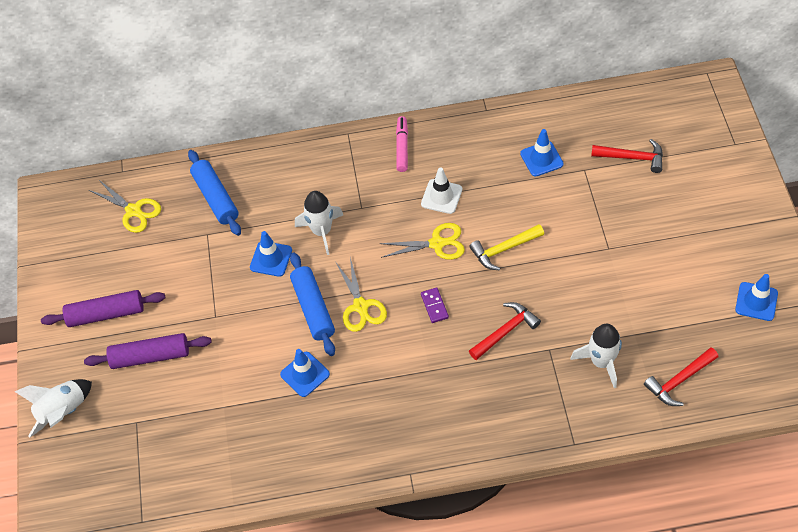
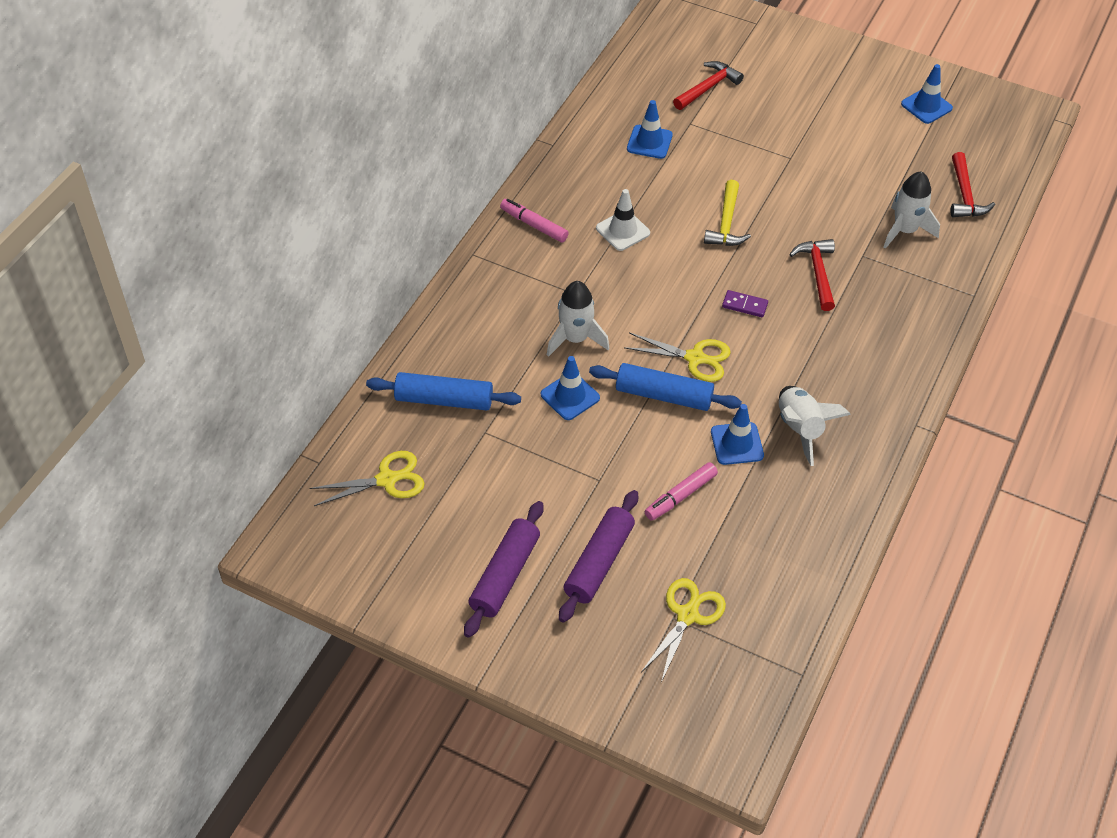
camera: 60 degrees left, 5 degrees down
(63, 411) = (601, 680): white rocket -> white rocket (800, 429)
(236, 368) = (681, 496): none -> pink marker
(437, 243) = (674, 264): yellow scissors -> yellow scissors (687, 615)

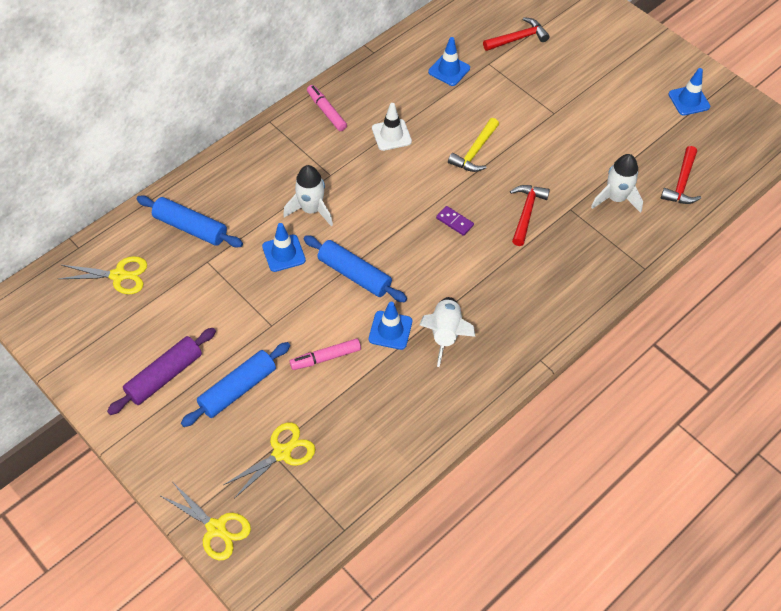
camera: 20 degrees right, 5 degrees up
(598, 562) = (237, 389): purple rolling pin -> blue rolling pin
(695, 358) = (394, 252): yellow scissors -> yellow scissors (216, 528)

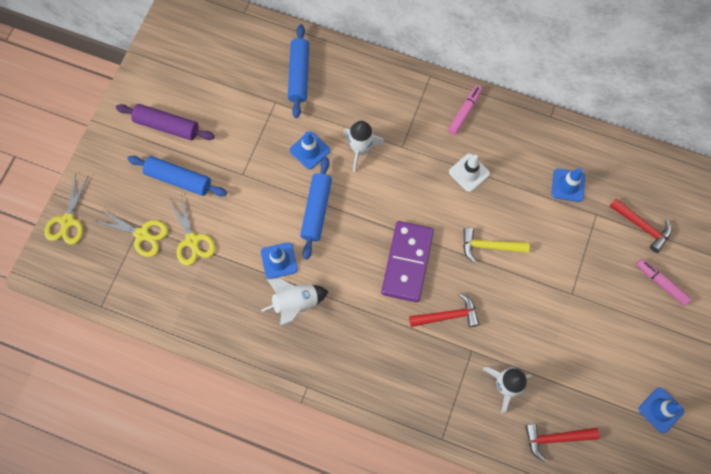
camera: 65 degrees right, 15 degrees up
(118, 275) = (233, 51): yellow scissors -> yellow scissors (192, 240)
(326, 358) = (233, 226): pink marker -> pink marker (661, 283)
(454, 222) = (407, 262): purple domino -> purple domino, size x2.43

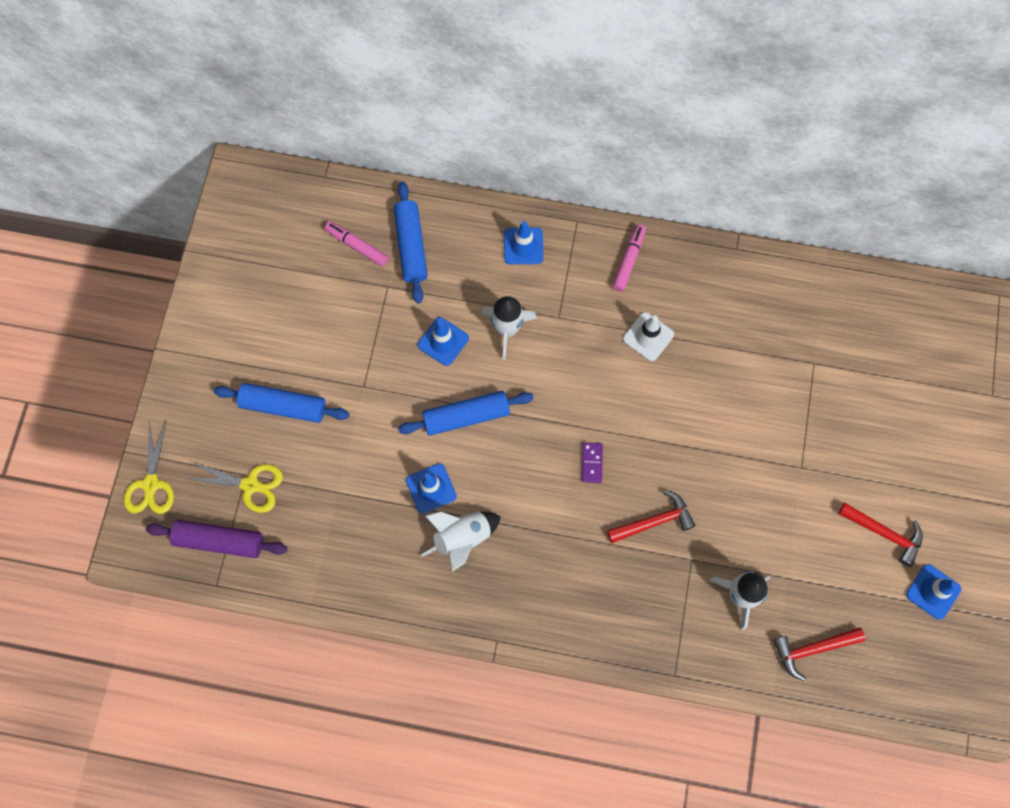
camera: 10 degrees left, 0 degrees up
(167, 126) = (255, 340): purple rolling pin -> purple rolling pin (219, 541)
(192, 240) = (316, 482): yellow scissors -> none
(316, 210) = (466, 416): blue rolling pin -> blue rolling pin turned 75 degrees clockwise
(407, 262) = (591, 463): purple domino -> purple domino, size x0.41
(489, 246) = (690, 425): yellow hammer -> none
(568, 185) = (773, 332): blue traffic cone -> blue traffic cone (523, 246)
(642, 226) = (872, 369): red hammer -> red hammer (884, 533)
(661, 283) = (907, 435): pink marker -> pink marker (357, 246)

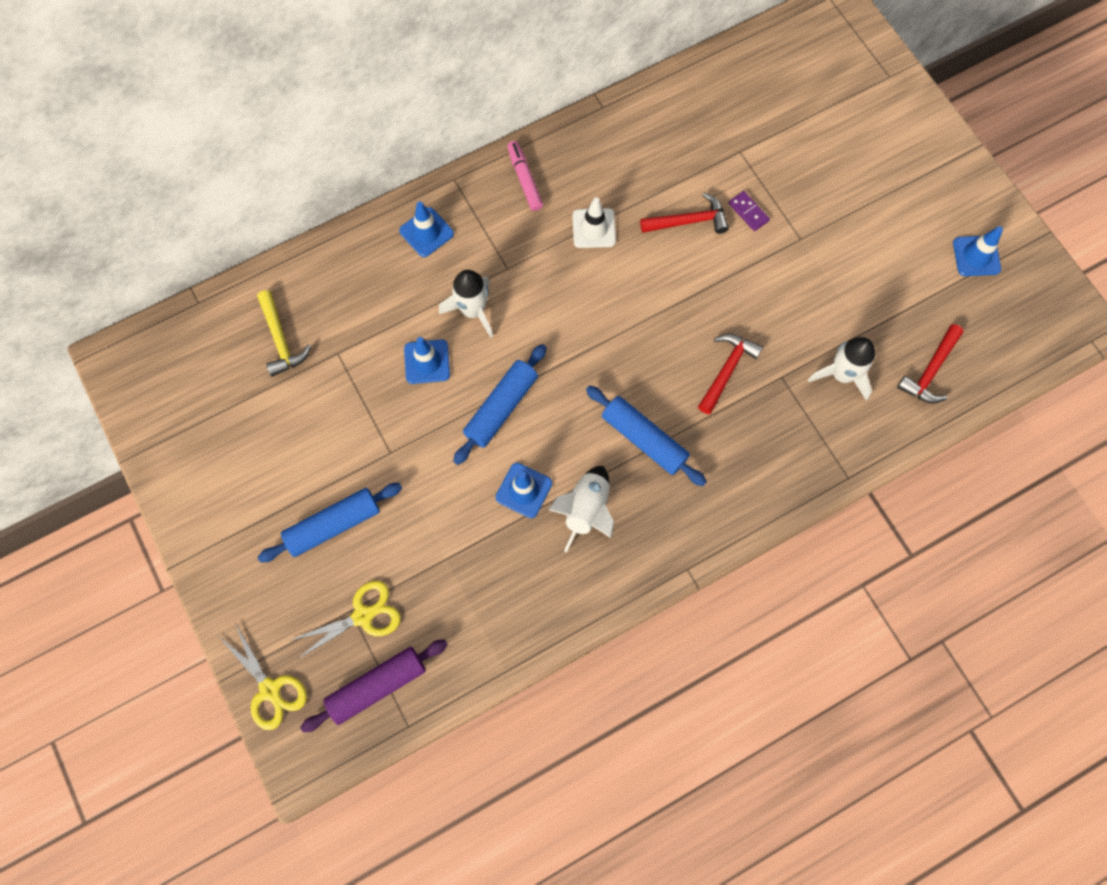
camera: 40 degrees left, 0 degrees up
(357, 246) = (280, 340): pink marker -> yellow hammer
(411, 246) = (329, 304): blue rolling pin -> blue rolling pin (644, 439)
(591, 463) = (637, 364): purple domino -> purple domino (748, 212)
(884, 533) = (904, 240): red hammer -> red hammer (688, 221)

